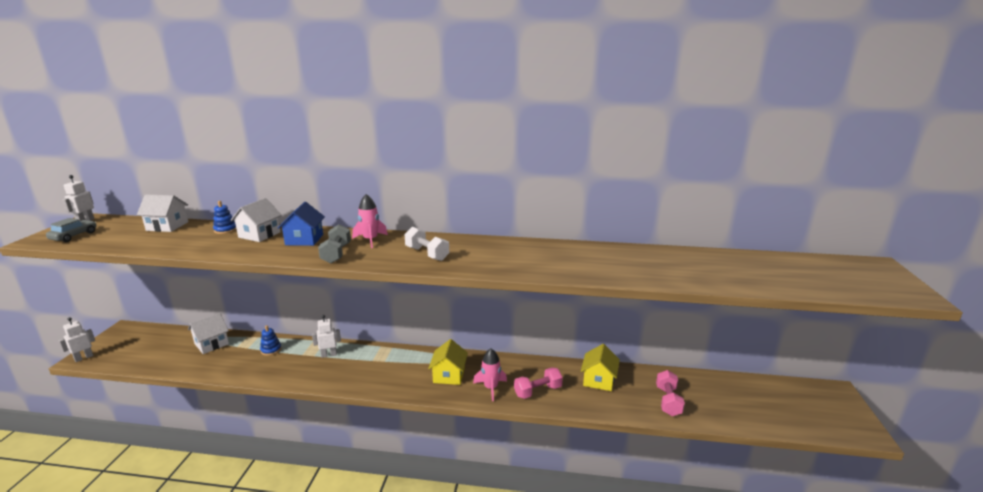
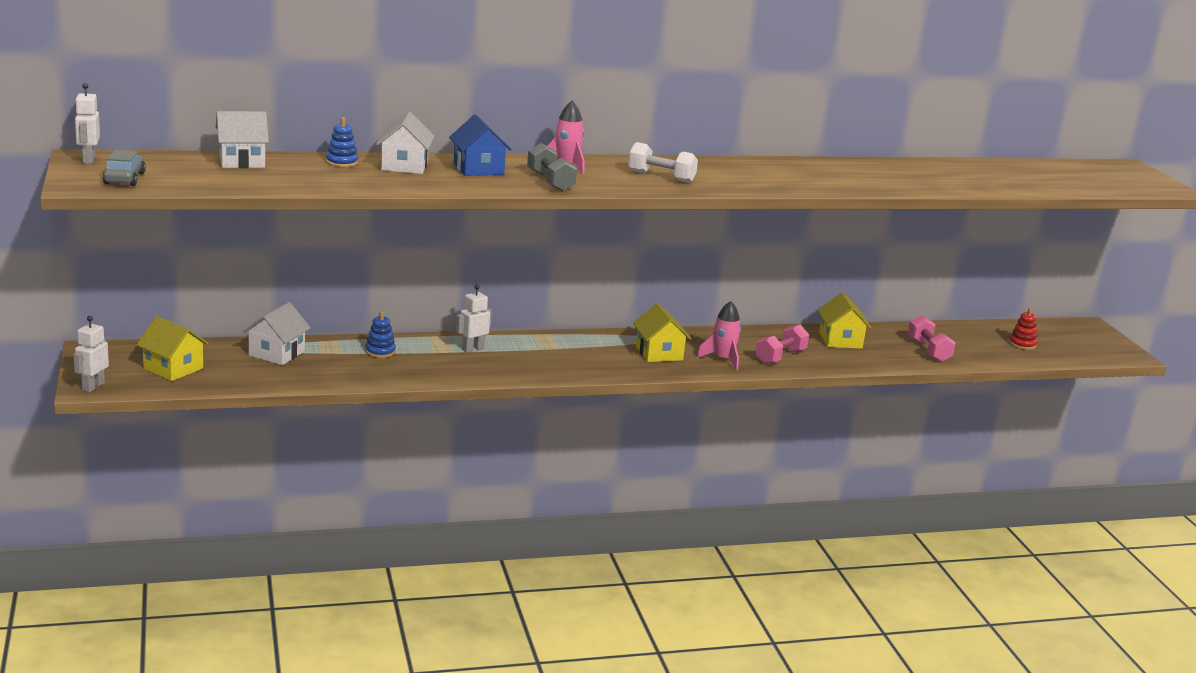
camera: 25 degrees left, 0 degrees up
(142, 349) = (173, 368): none -> yellow house
(760, 405) = (1022, 344): none -> red stacking toy

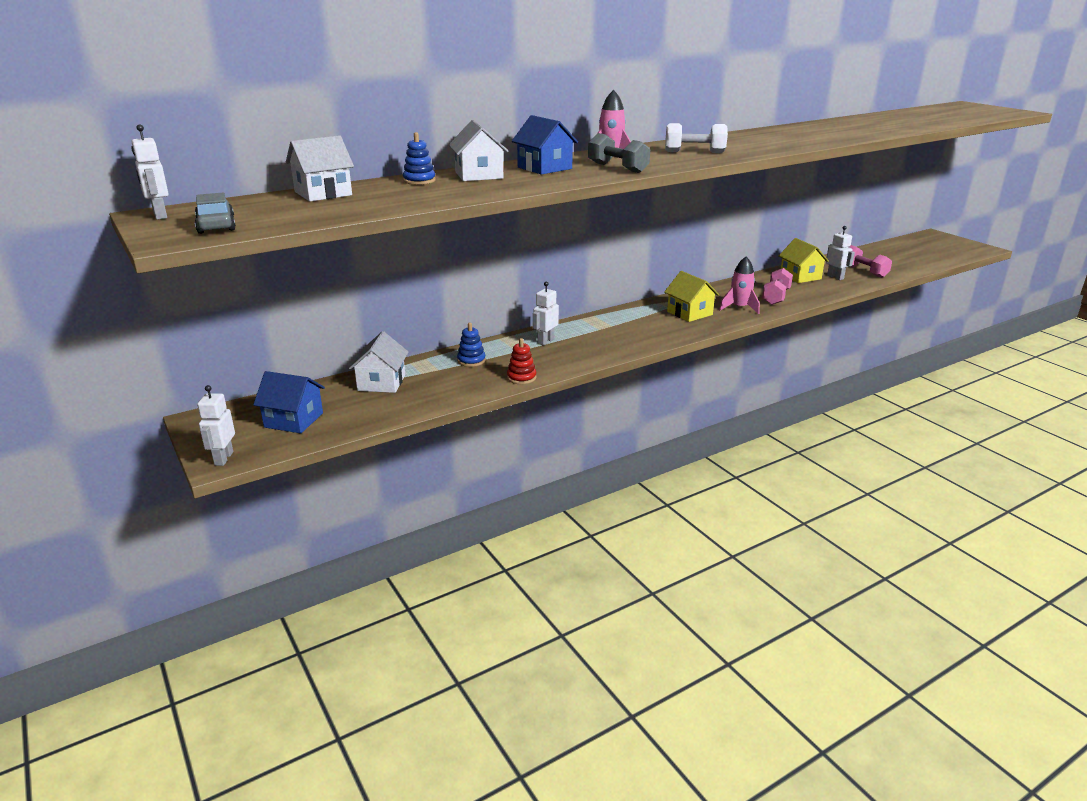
camera: 15 degrees left, 5 degrees up
(173, 368) = (294, 420): yellow house -> blue house
(883, 350) = (835, 277): none -> white robot
(1022, 344) = (913, 255): red stacking toy -> red stacking toy (521, 377)

